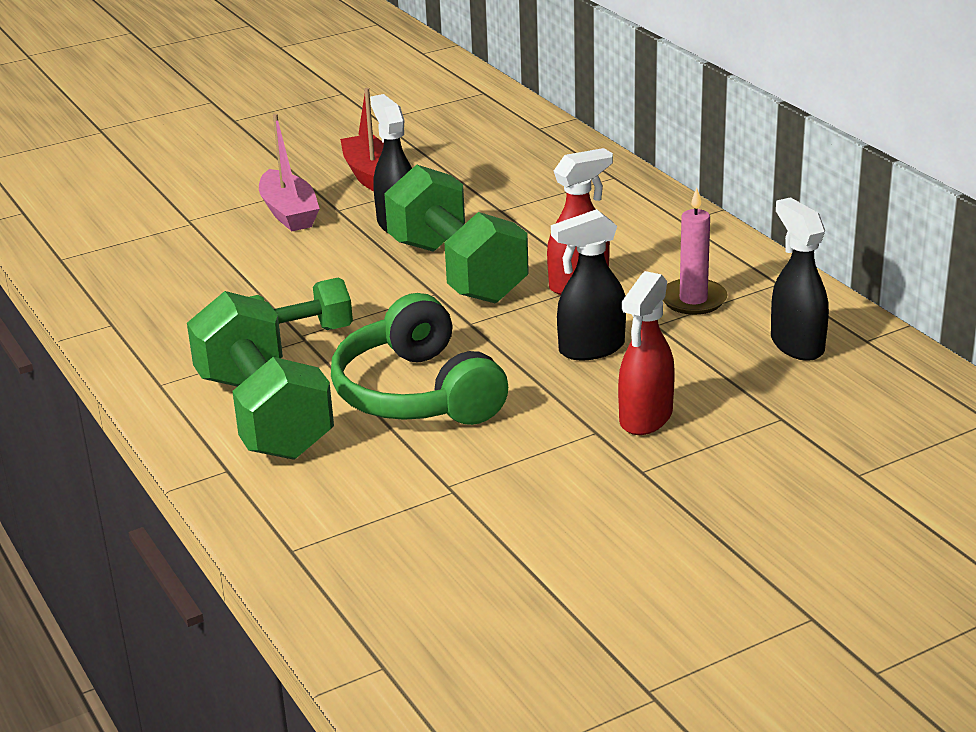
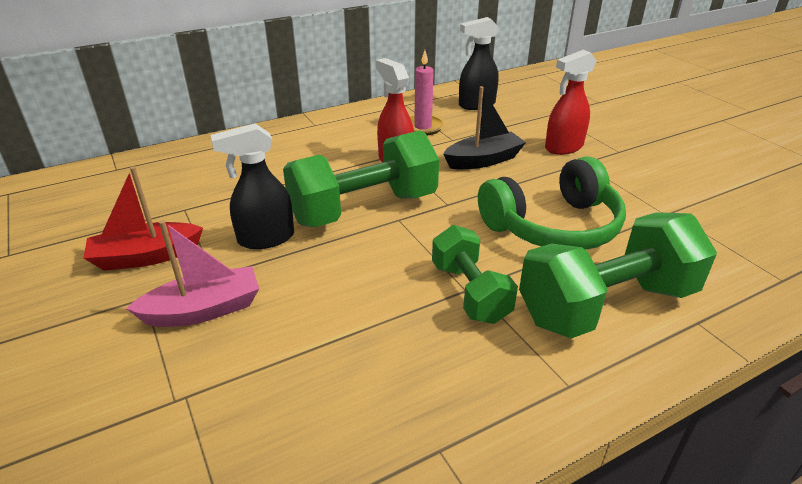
camera: 90 degrees left, 5 degrees up
(591, 349) = (483, 160): black spray bottle -> black boat
(645, 418) = (563, 147): red spray bottle -> red spray bottle turned 120 degrees clockwise

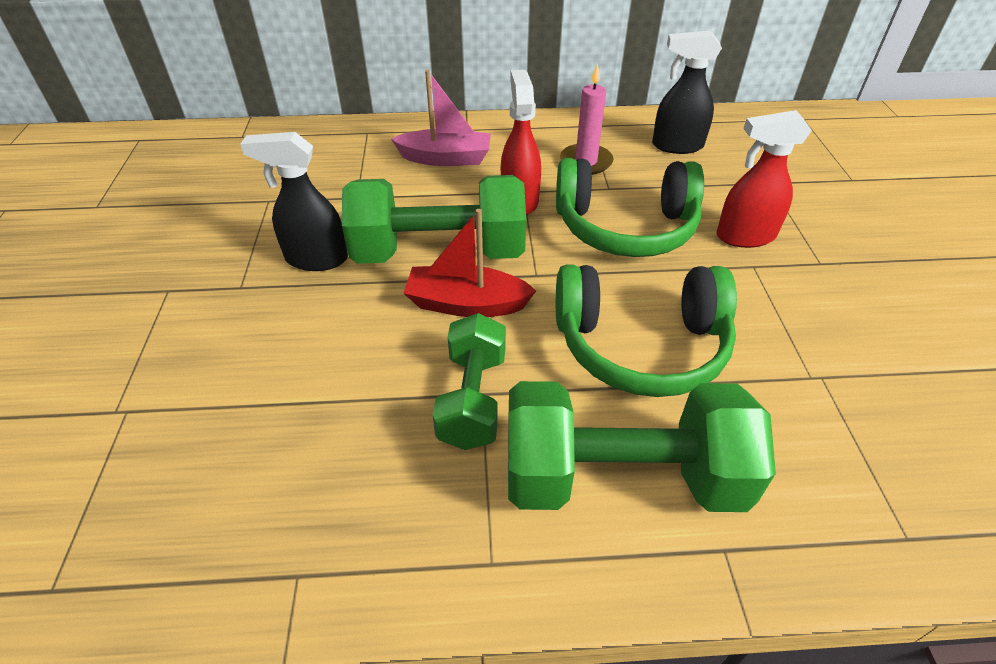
camera: 25 degrees right, 10 degrees up
(146, 257) = (198, 245): red boat -> red boat (466, 304)
(204, 310) = (205, 323): pink boat -> pink boat (446, 158)
(483, 160) = (625, 227): black boat -> green headphones

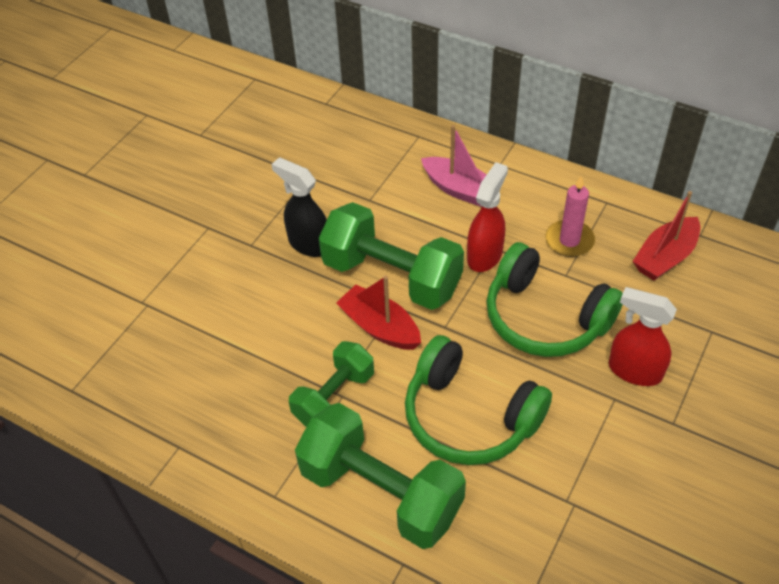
camera: 35 degrees right, 5 degrees up
(676, 146) = (665, 257): black spray bottle -> red boat

